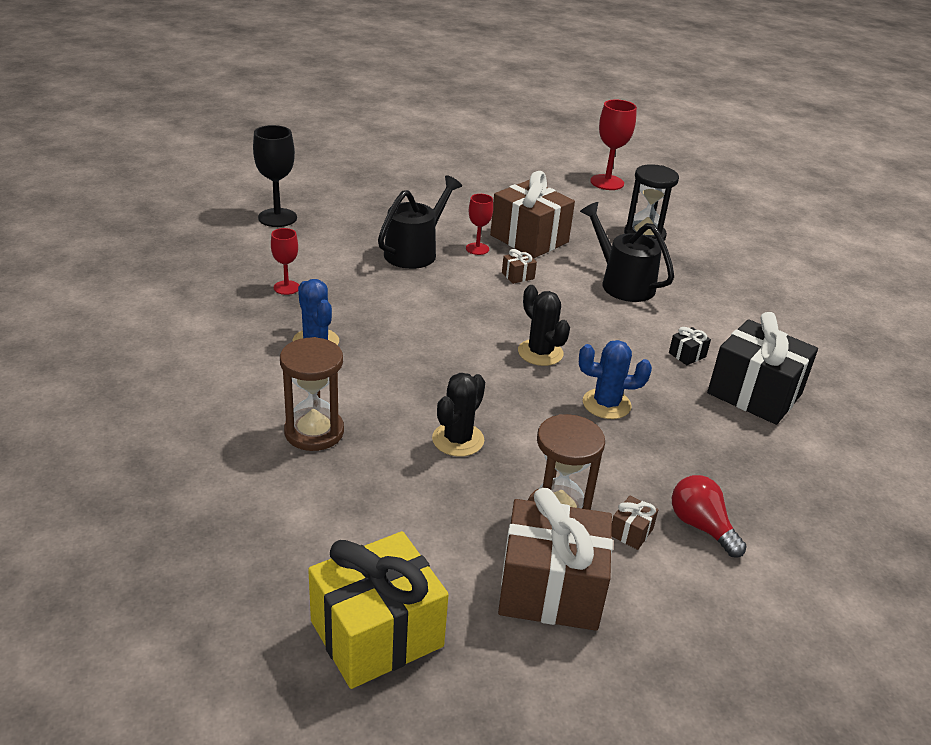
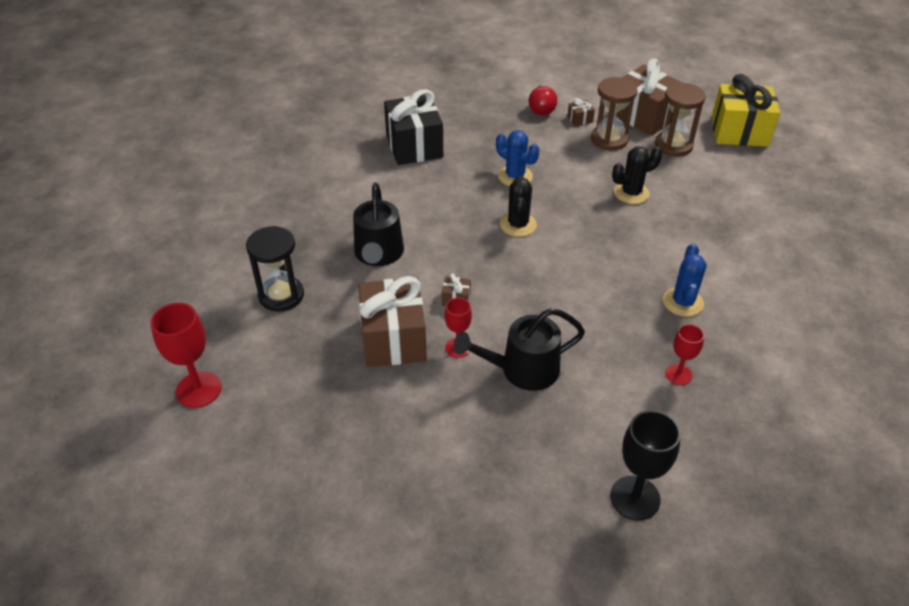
camera: 140 degrees left, 10 degrees up
(314, 432) = (721, 232): brown hourglass -> brown hourglass (673, 145)
(687, 355) = (418, 183): black gift -> none

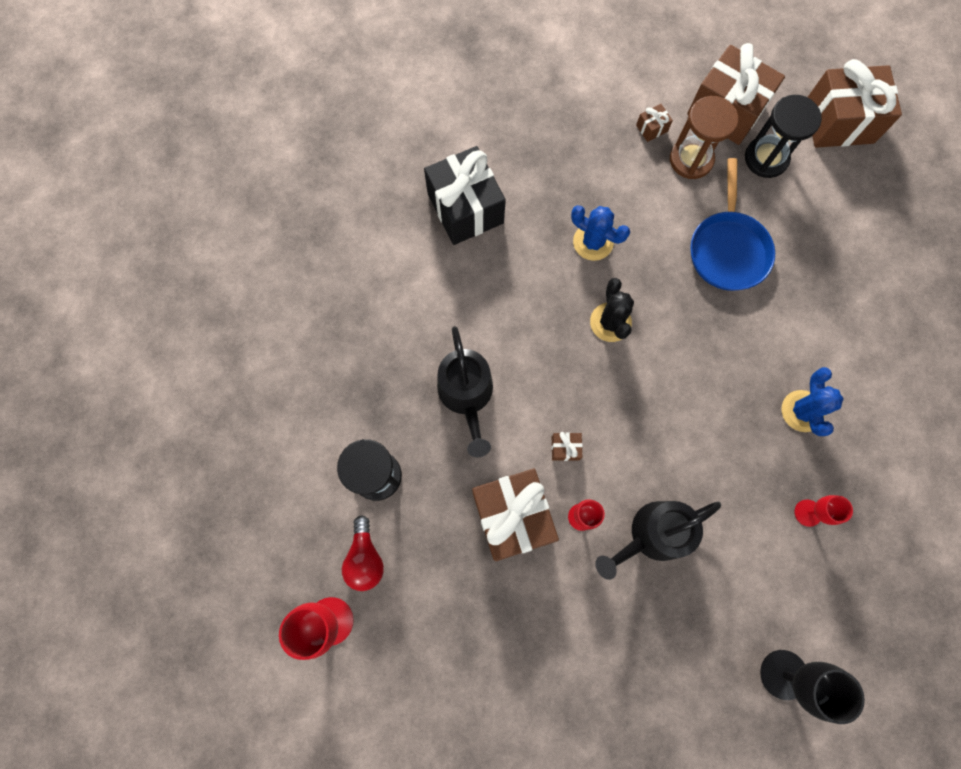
camera: 10 degrees left, 30 degrees up
(541, 109) = (603, 115): red light bulb -> red light bulb (365, 558)
(631, 193) = (728, 249): black cactus -> blue pan
(673, 145) = (766, 158): brown hourglass -> black hourglass
(739, 132) = (839, 122): yellow gift -> brown gift

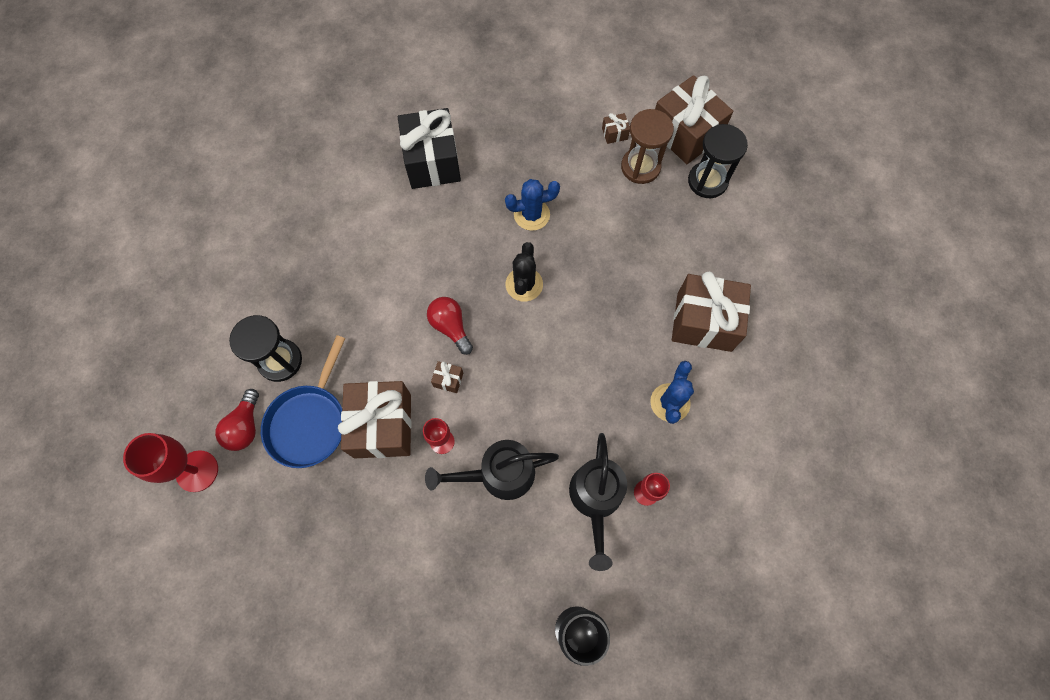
camera: 15 degrees right, 5 degrees down
(467, 396) = (379, 314): black watering can -> black watering can (596, 500)
(548, 389) = (450, 327): none -> red light bulb
(593, 242) = (531, 215): blue cactus -> blue cactus turned 60 degrees counterclockwise
(728, 249) = (648, 248): blue pan -> blue pan (309, 422)
(839, 122) = (783, 166): brown gift -> brown gift (704, 322)

